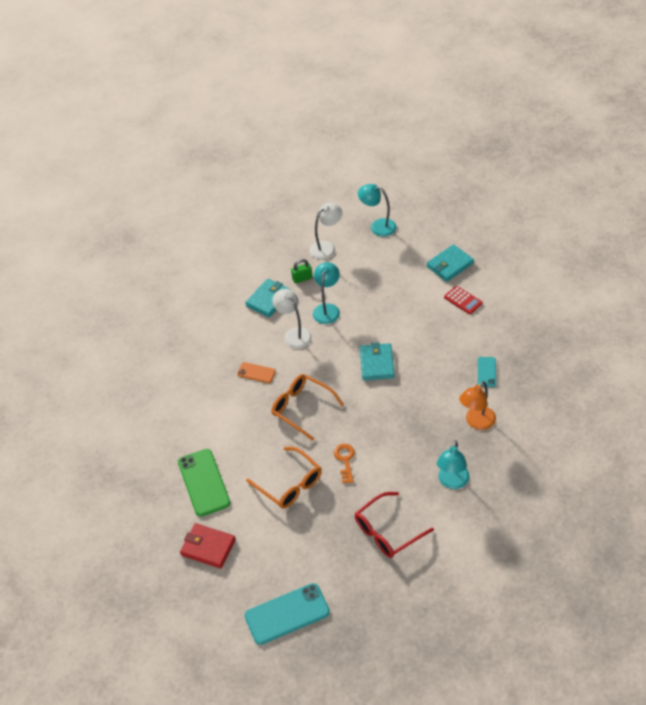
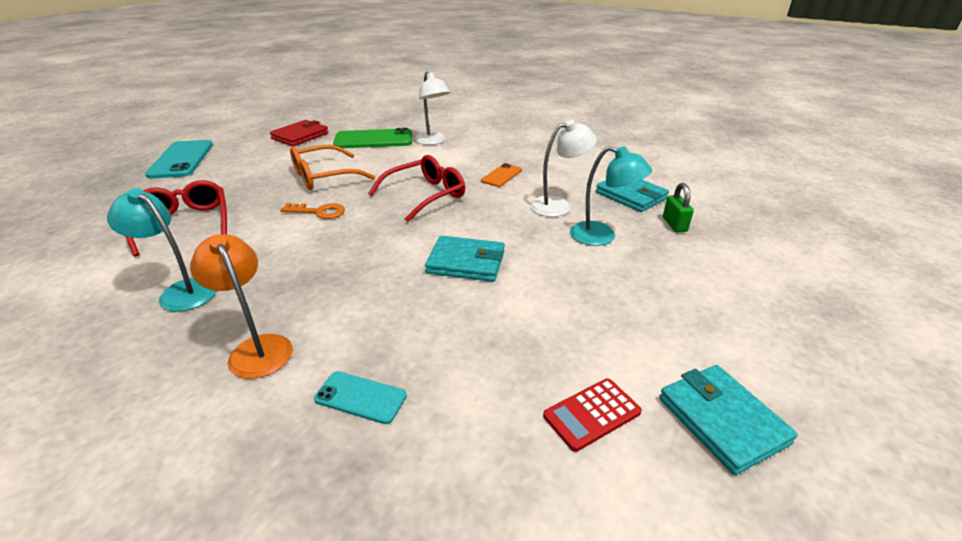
camera: 100 degrees right, 15 degrees down
(302, 408) = (425, 195): orange glasses -> red glasses
(326, 247) = (756, 256): white lamp -> white lamp (433, 141)
(378, 226) = (839, 326): turquoise lamp -> none

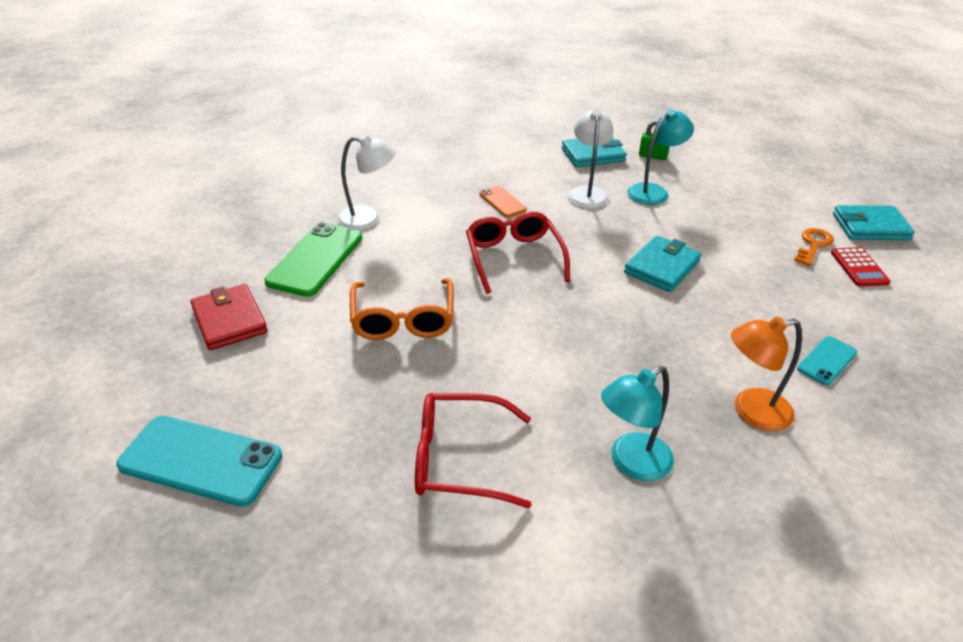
camera: 65 degrees left, 5 degrees up
(319, 212) = (502, 338): orange key -> orange key (813, 245)

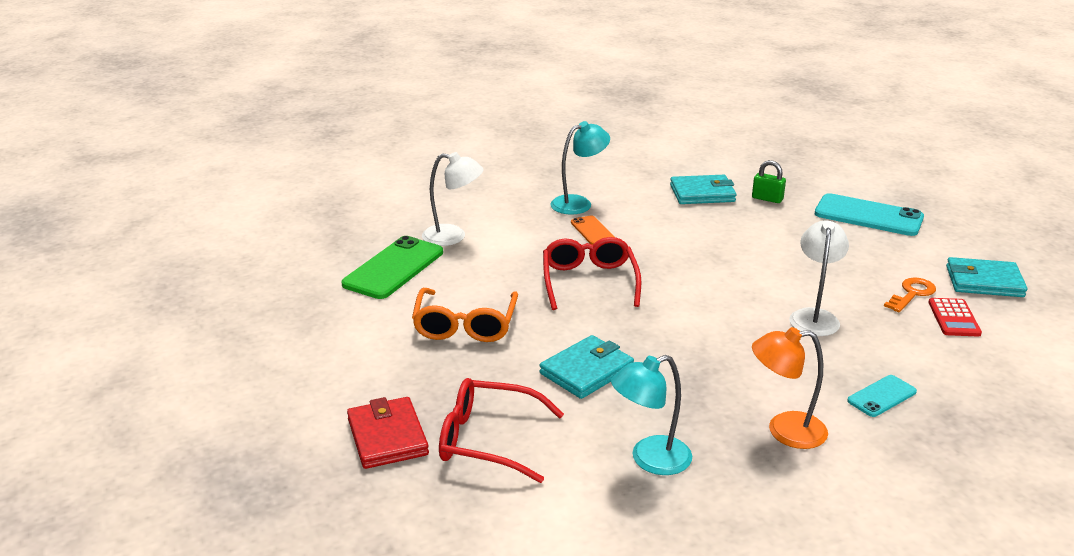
camera: 10 degrees right, 10 degrees down
(201, 460) = (257, 418): turquoise phone -> turquoise phone (868, 216)
(229, 320) = (303, 312): red wallet -> red wallet (387, 437)
(587, 193) = (684, 228): white lamp -> white lamp (814, 316)
(654, 191) = (756, 232): turquoise lamp -> turquoise lamp (578, 203)
(662, 267) = (739, 301): turquoise wallet -> turquoise wallet (586, 371)

